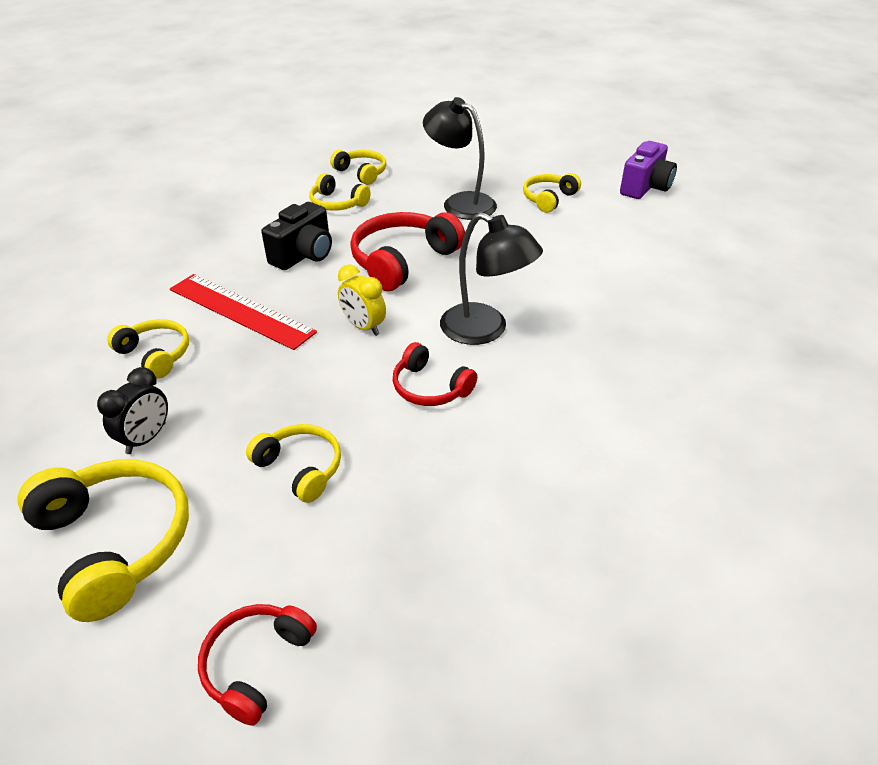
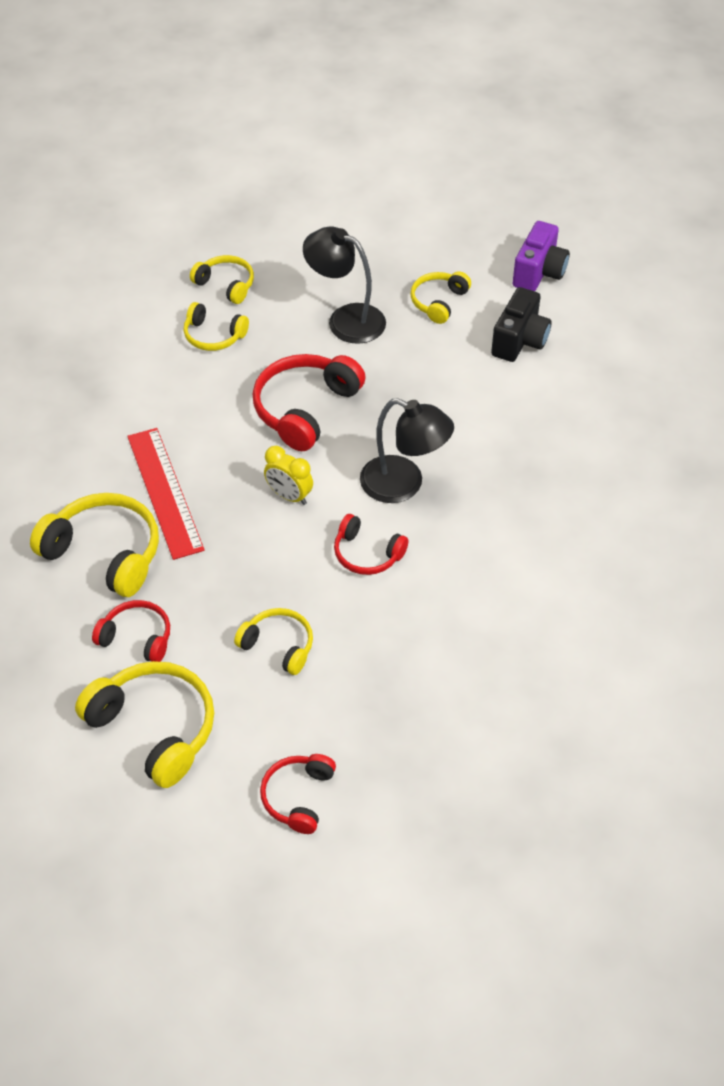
camera: 10 degrees left, 10 degrees up
(146, 438) = (137, 638): black clock -> red headphones
(155, 355) = (105, 553): yellow headphones -> yellow headphones, size x1.69
(240, 310) = (164, 492): red ruler -> red ruler turned 45 degrees clockwise
(304, 255) = (202, 414): black camera -> black camera (519, 341)

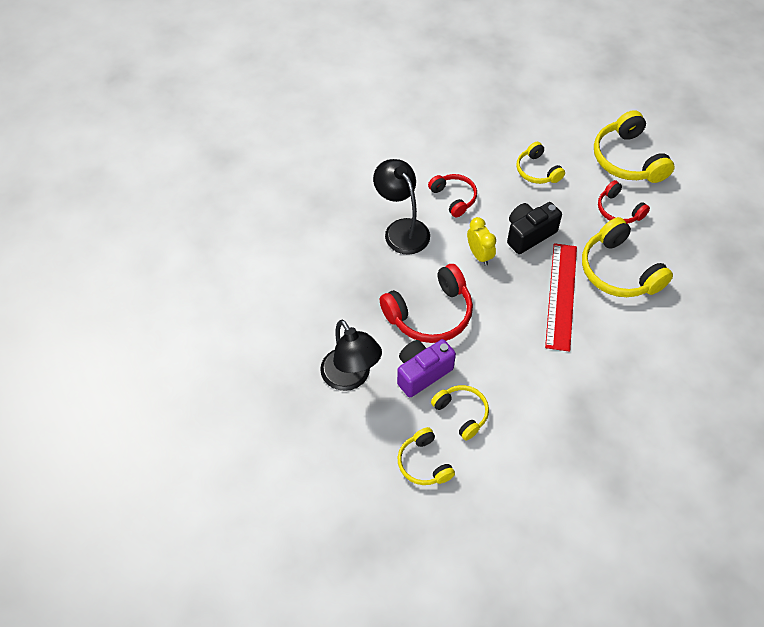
camera: 150 degrees left, 5 degrees up
(298, 797) = (566, 99): red headphones -> none
(438, 302) = (270, 359): yellow headphones -> none
(519, 341) = (241, 296): black camera -> black camera (529, 234)
(539, 272) = (174, 348): purple camera -> purple camera (422, 373)

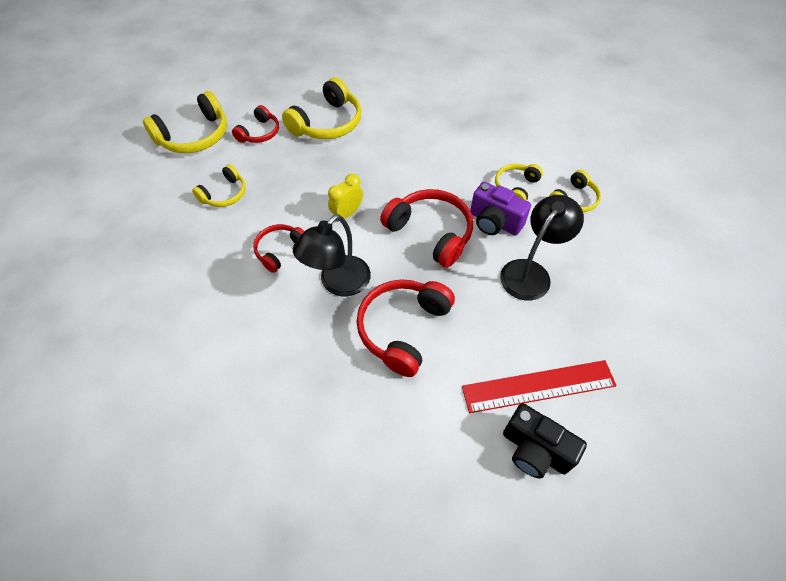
camera: 110 degrees left, 0 degrees up
(337, 261) = (403, 329): none -> red headphones
(529, 234) = (308, 184): black camera -> black camera (535, 450)
(561, 296) = (368, 151): red ruler -> red ruler (538, 386)

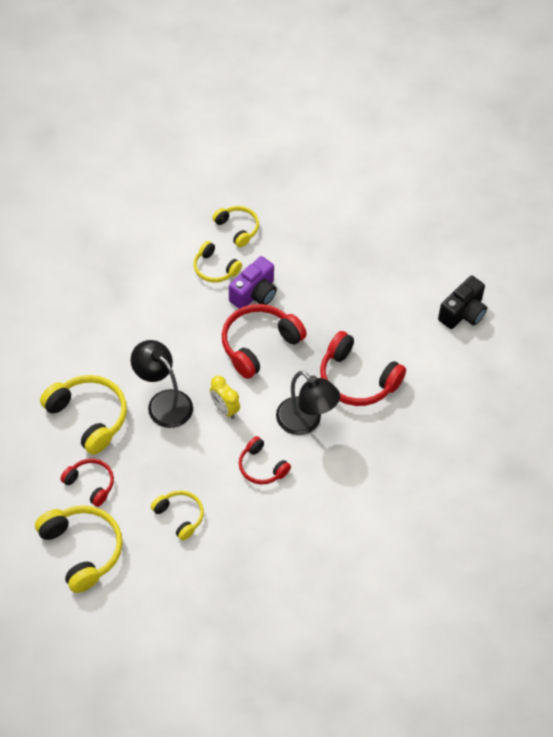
camera: 85 degrees left, 0 degrees up
(530, 272) = (313, 280): black lamp -> black lamp (163, 402)
(538, 386) = (416, 299): red ruler -> none

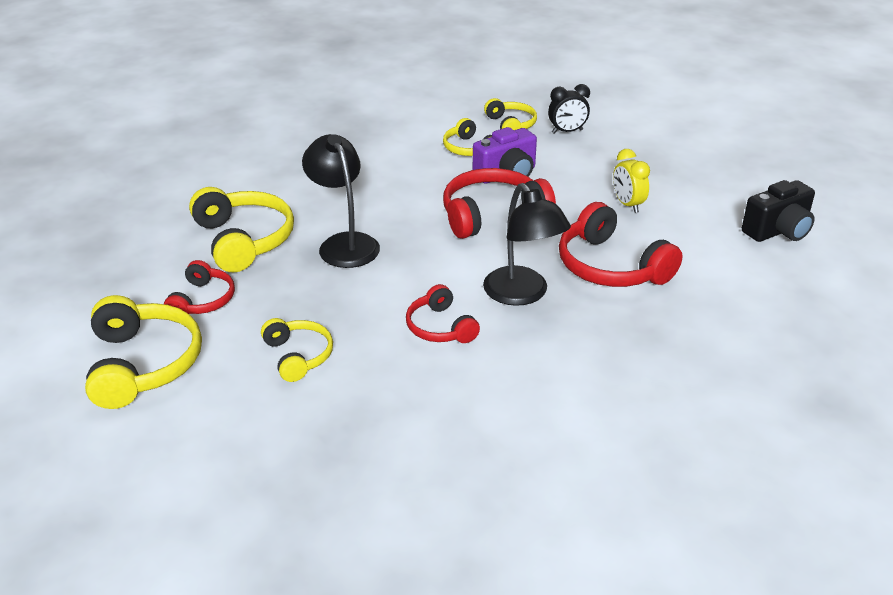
camera: 20 degrees right, 20 degrees down
(90, 484) = (202, 300): red headphones -> red headphones turned 45 degrees clockwise
(224, 409) = (419, 263): yellow clock -> yellow clock (627, 204)
(285, 227) = (567, 131): none -> black clock

